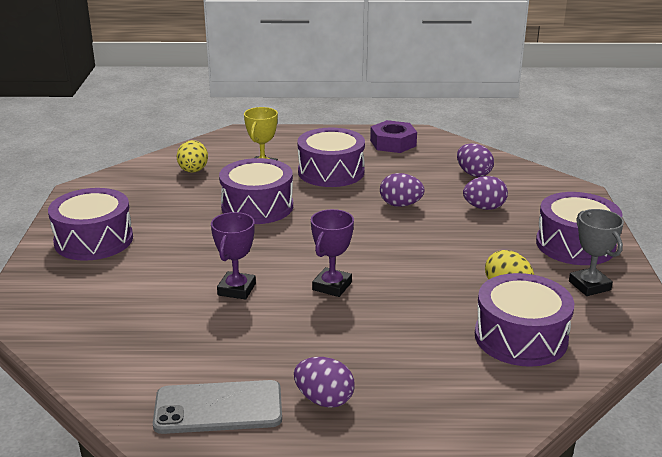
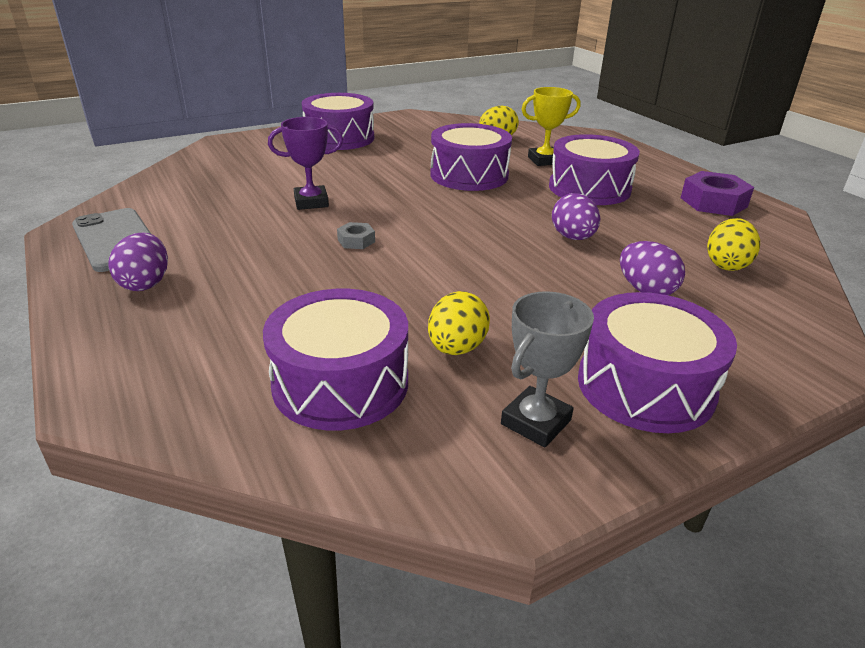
camera: 60 degrees right, 5 degrees up
(332, 286) = (356, 241): purple trophy -> grey nut
(473, 174) = (726, 264): purple egg -> yellow egg

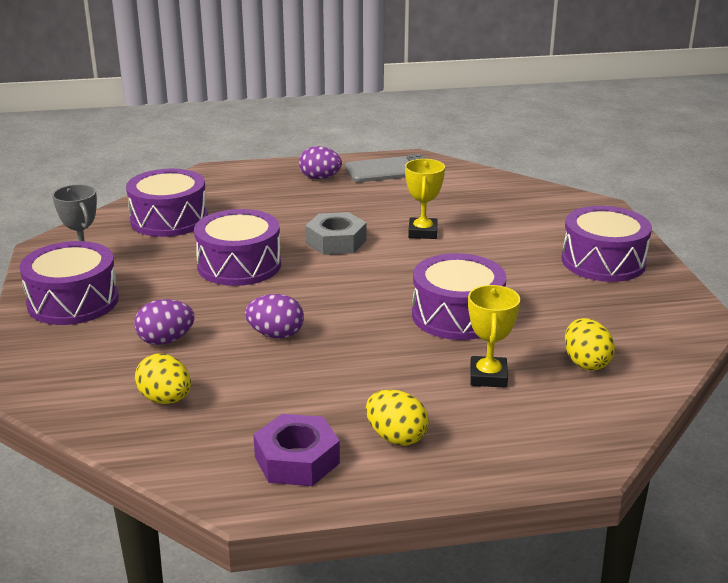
camera: 110 degrees right, 5 degrees down
(311, 202) = (422, 232): purple trophy -> yellow trophy
(356, 241) = (336, 242): grey nut -> grey nut, size x1.94
(456, 348) = (167, 253): yellow egg -> yellow egg (396, 437)
(589, 188) = (385, 381): purple drum -> purple drum (239, 265)

